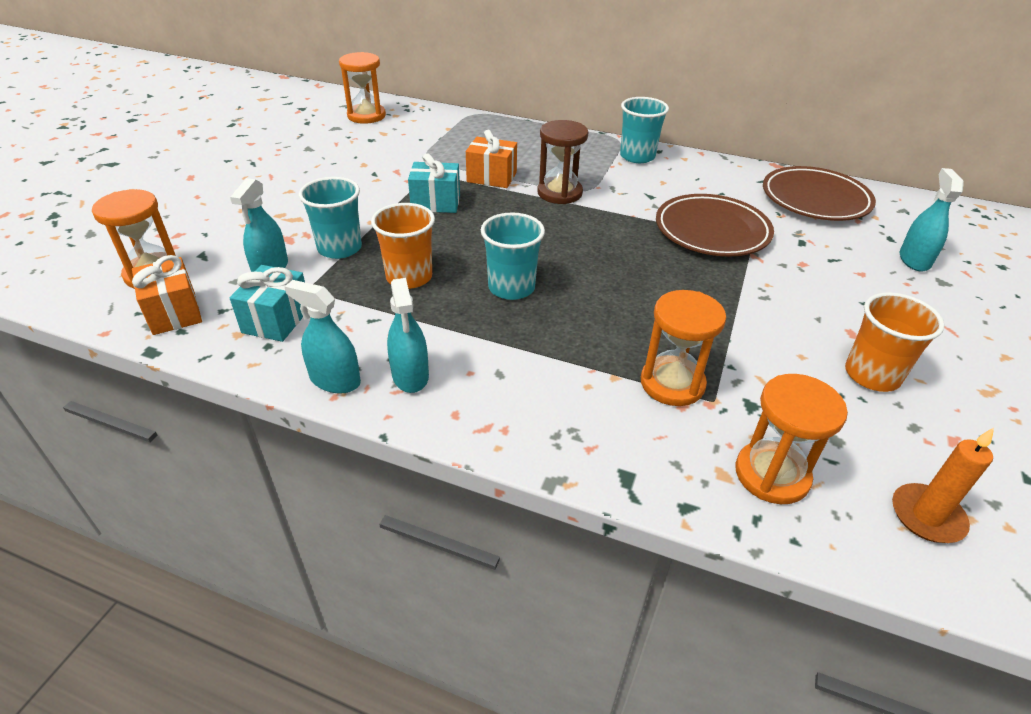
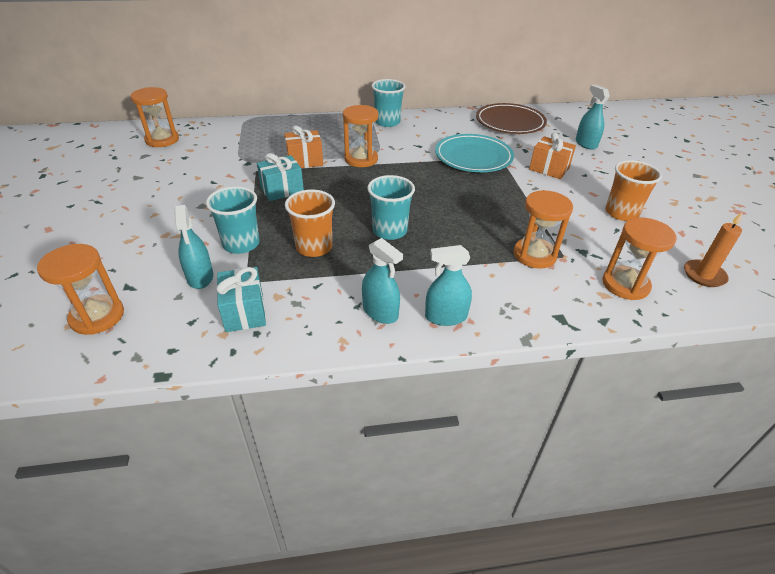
camera: 30 degrees left, 0 degrees up
(174, 313) = (150, 339): orange gift -> orange gift (549, 169)
(335, 380) = (332, 336): turquoise spray bottle -> turquoise spray bottle (446, 316)
(559, 193) = (361, 159): brown hourglass -> orange hourglass
(712, 231) = (473, 157): brown plate -> turquoise plate

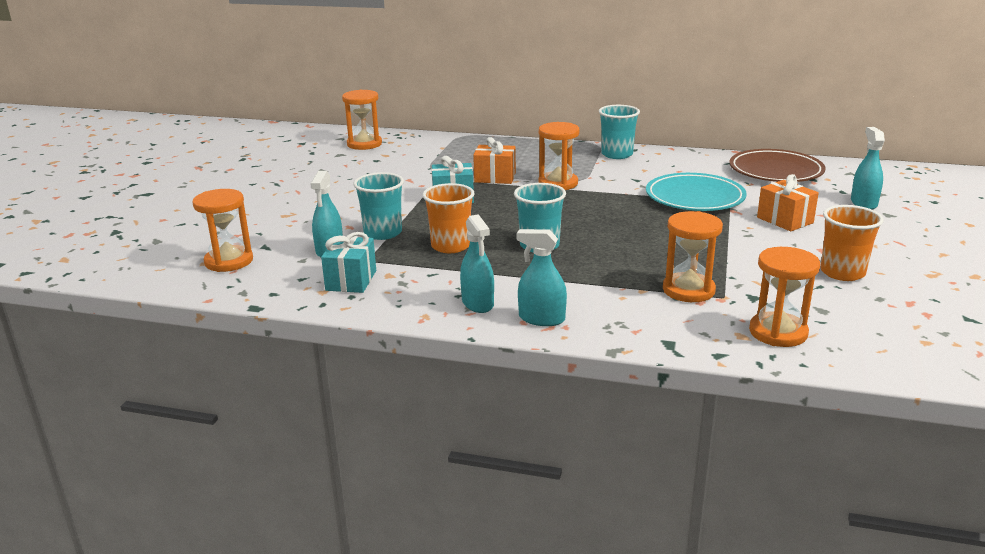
camera: 25 degrees right, 15 degrees down
(704, 275) = (896, 343): orange candle -> none

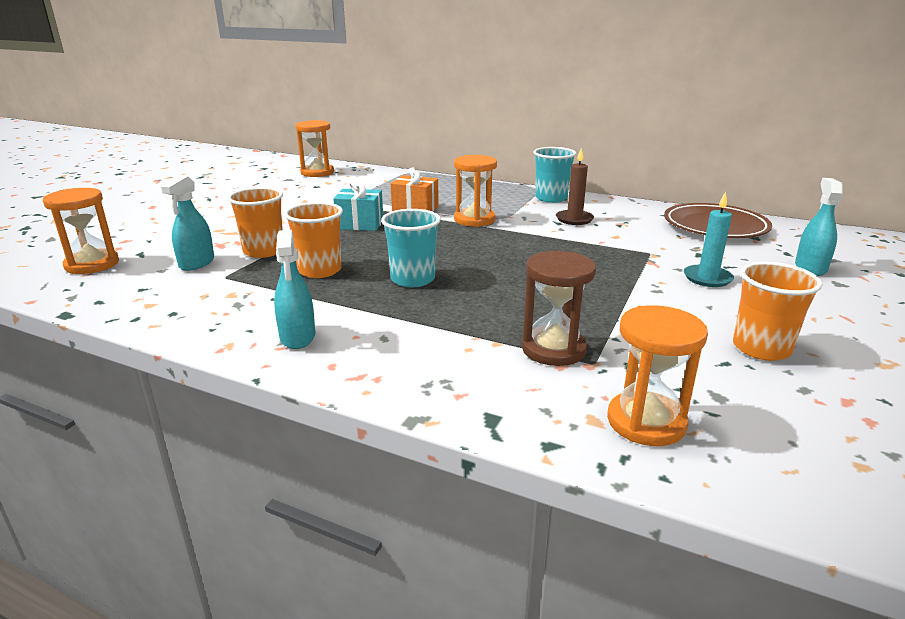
camera: 10 degrees right, 0 degrees up
(351, 280) = (188, 296): turquoise gift -> none
(383, 233) = (263, 251): turquoise cup -> orange cup
(541, 319) = (355, 364): turquoise spray bottle -> none
(649, 175) = (574, 219): none -> brown candle
(688, 290) = (553, 349): orange hourglass -> brown hourglass
(694, 198) = (612, 245): turquoise plate -> none
(785, 220) = (707, 278): orange gift -> turquoise candle

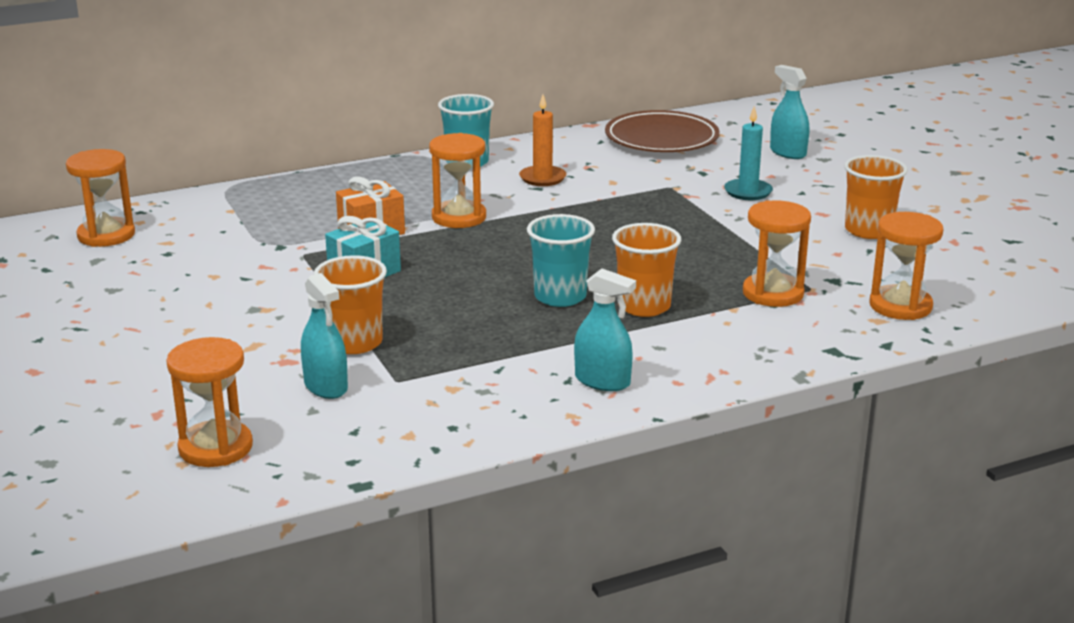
camera: 50 degrees left, 0 degrees up
(320, 270) = (464, 330): orange cup -> orange cup (644, 306)
(553, 349) = (773, 293): brown hourglass -> orange hourglass
(574, 219) = (542, 178): brown candle -> orange candle

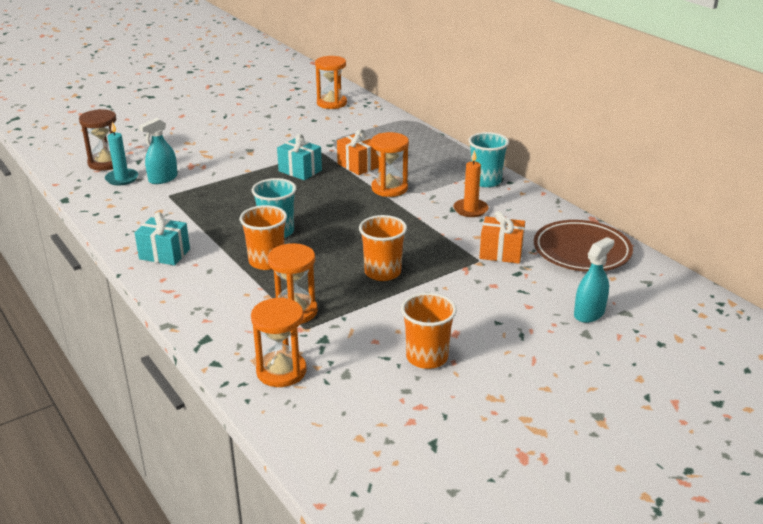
camera: 80 degrees right, 5 degrees up
(215, 448) = (105, 163): orange hourglass -> brown hourglass
(354, 343) = (211, 179): orange cup -> orange cup (382, 272)
(602, 381) = (164, 254): turquoise spray bottle -> turquoise gift
(655, 175) = (501, 253): none -> orange gift
(748, 192) = (485, 295): turquoise candle -> turquoise candle (122, 178)

